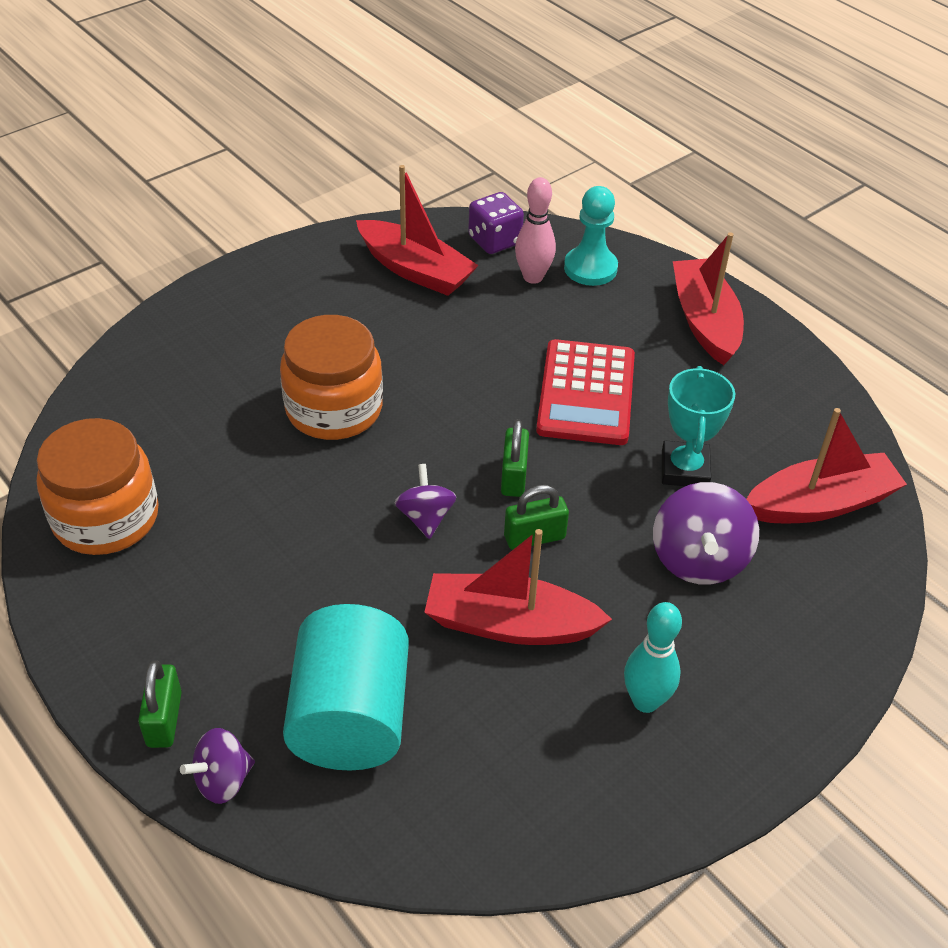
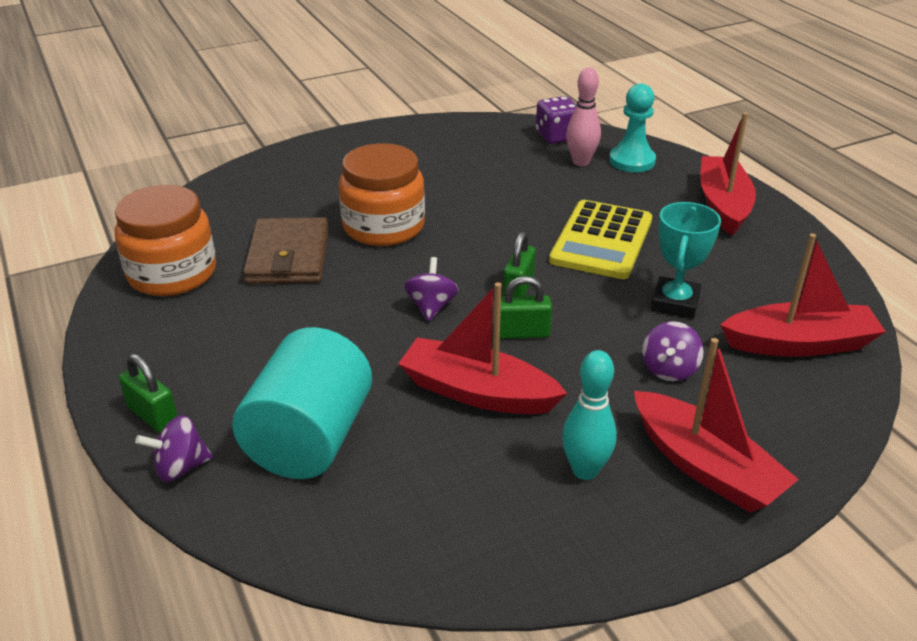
camera: 15 degrees right, 10 degrees down
(164, 719) = (153, 415): green padlock -> green padlock turned 60 degrees counterclockwise
(237, 470) = (288, 256): none -> brown wallet
(415, 270) = (485, 148): red boat -> red boat (705, 467)
(586, 393) = (601, 240): red calculator -> yellow calculator
(698, 559) = (669, 369): purple spinning top -> purple spinning top, size x0.61

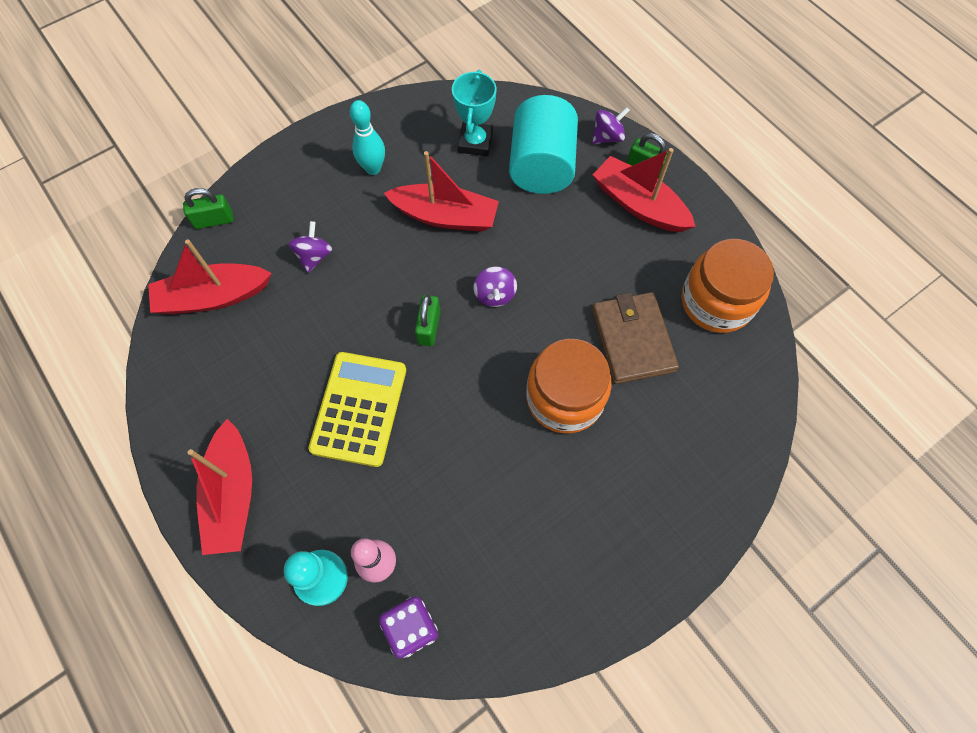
camera: 170 degrees right, 30 degrees up
(522, 333) = (421, 277): green padlock -> green padlock (214, 220)
(675, 303) = (301, 330): turquoise trophy -> turquoise trophy (475, 142)
(705, 467) = (301, 181): red boat -> red boat (638, 205)

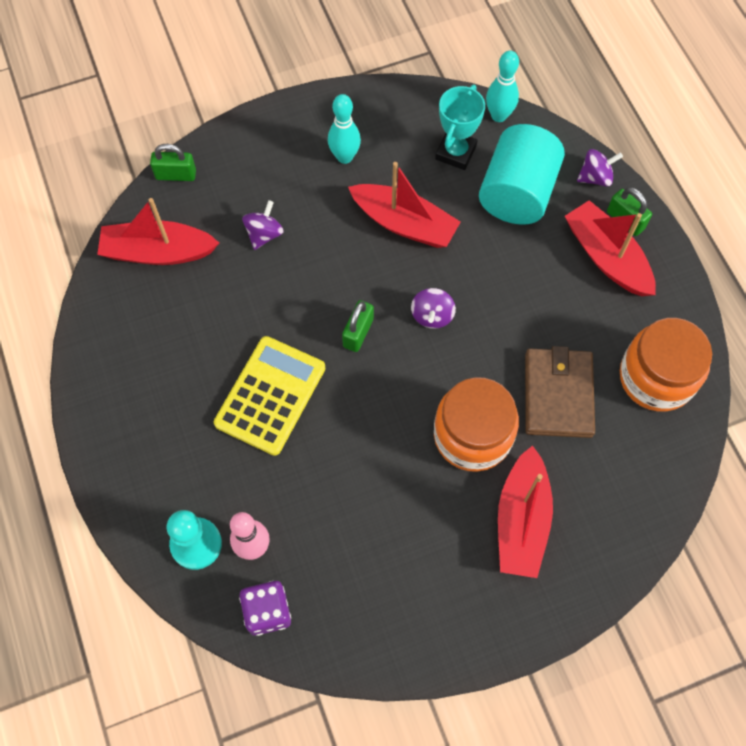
camera: 15 degrees right, 0 degrees up
(232, 495) = (133, 446): red boat -> red boat (521, 520)
(505, 102) = (498, 115): none -> turquoise bowling pin

